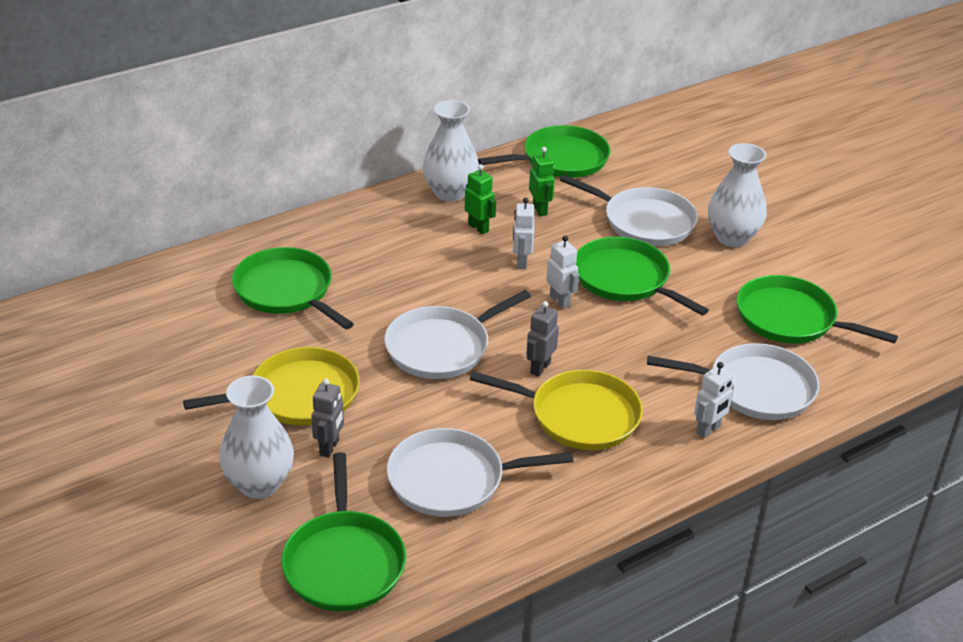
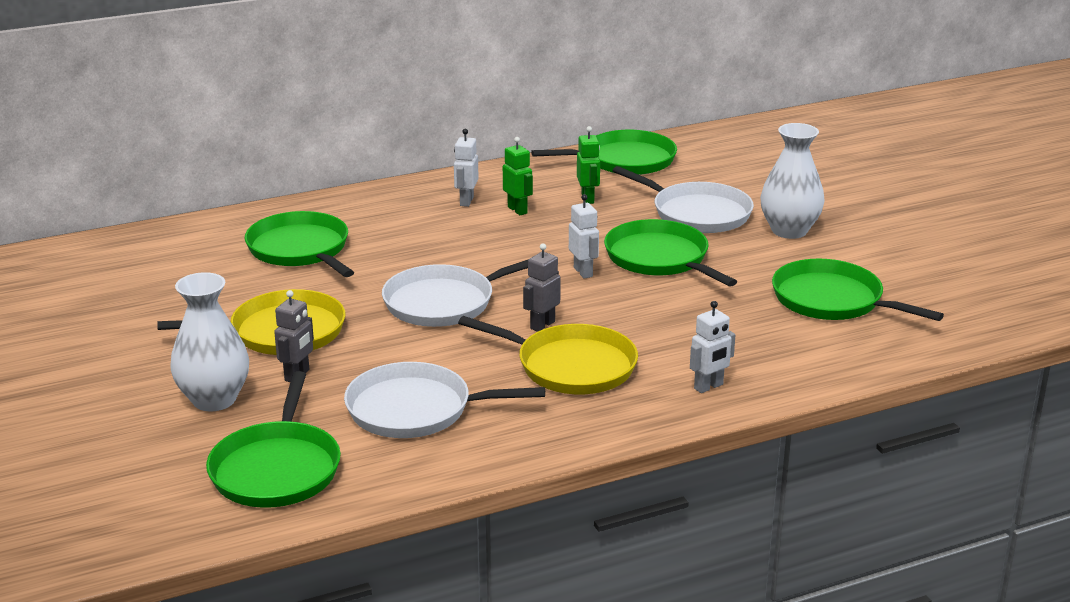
camera: 10 degrees right, 10 degrees down
(450, 192) = (498, 181): white vase -> none
(521, 262) = (553, 239): white robot -> white robot (466, 201)
(755, 388) = (773, 355): white pan -> none

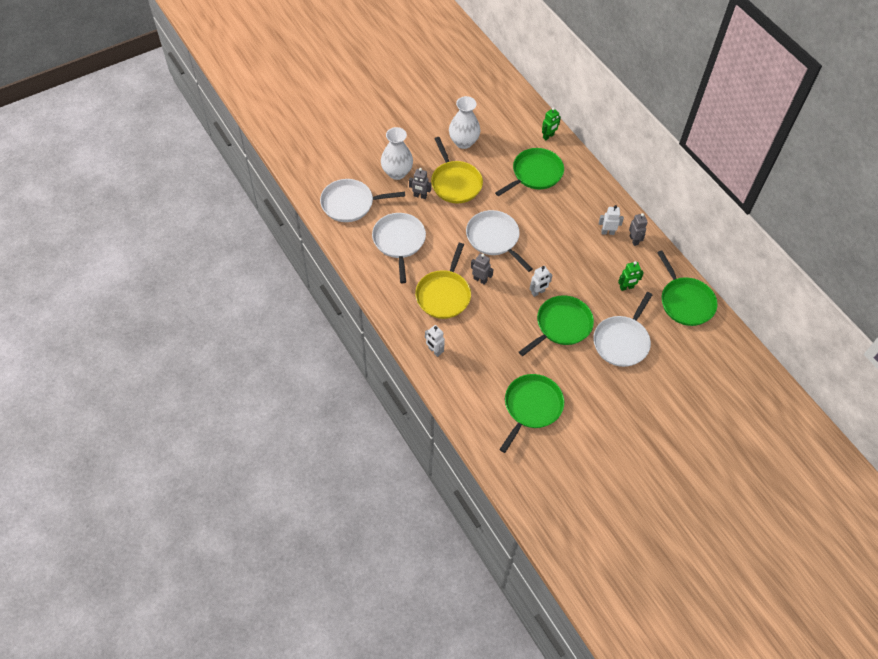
camera: 80 degrees right, 30 degrees up
(277, 468) = (350, 203): green pan -> white pan
(490, 183) = (634, 240): none -> grey robot
(517, 210) = (603, 256): green robot -> green robot (548, 136)
(789, 230) = (611, 388): white vase -> white vase (463, 142)

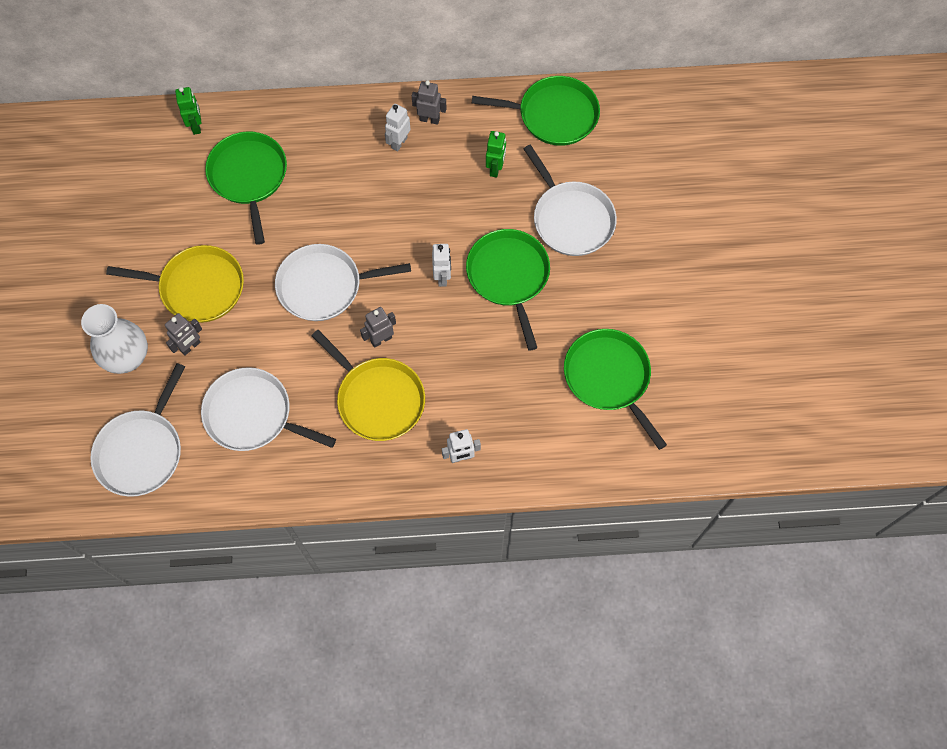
camera: 60 degrees left, 10 degrees up
(463, 142) = (132, 239): white vase -> none

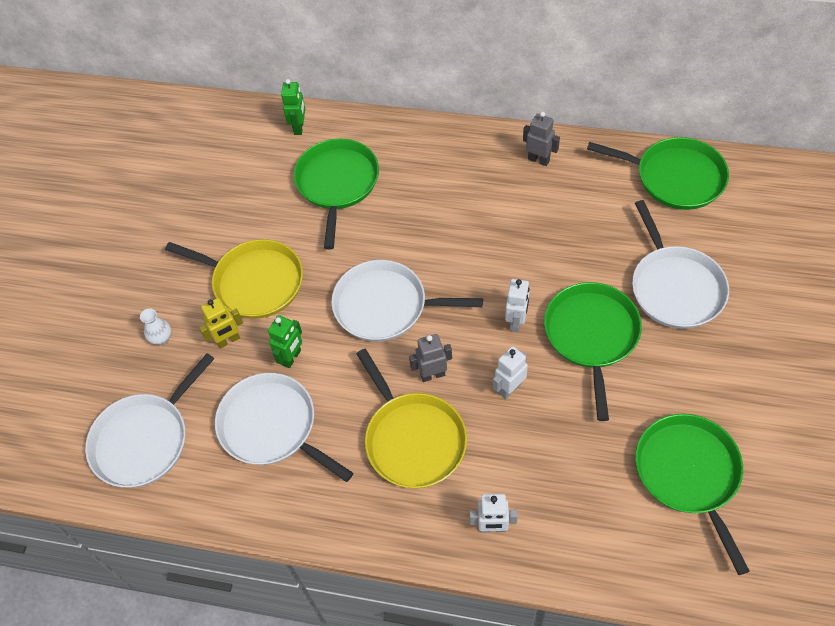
camera: 20 degrees right, 10 degrees down
(127, 357) = (161, 338): white vase -> white vase, size x0.45
(190, 346) = (228, 340): grey robot -> yellow robot
(399, 143) = (501, 177): white robot -> white robot (509, 388)
(495, 168) = (599, 220): green robot -> green robot (292, 358)

